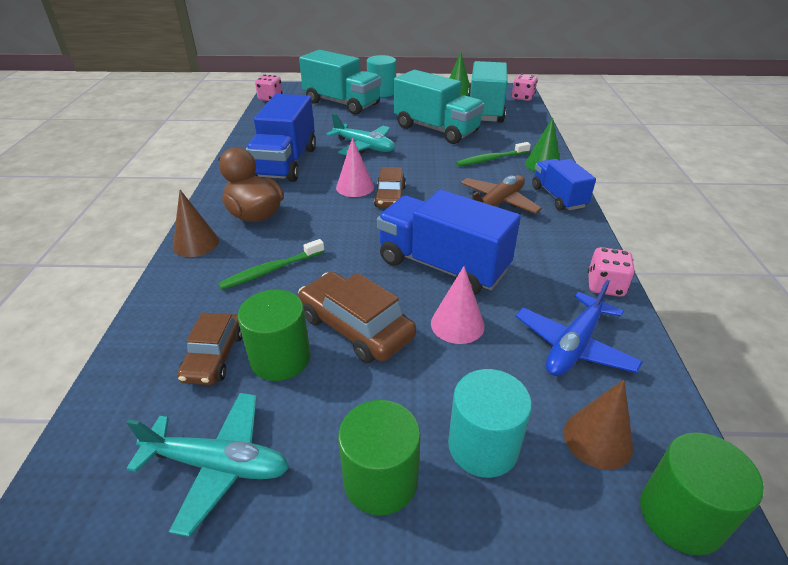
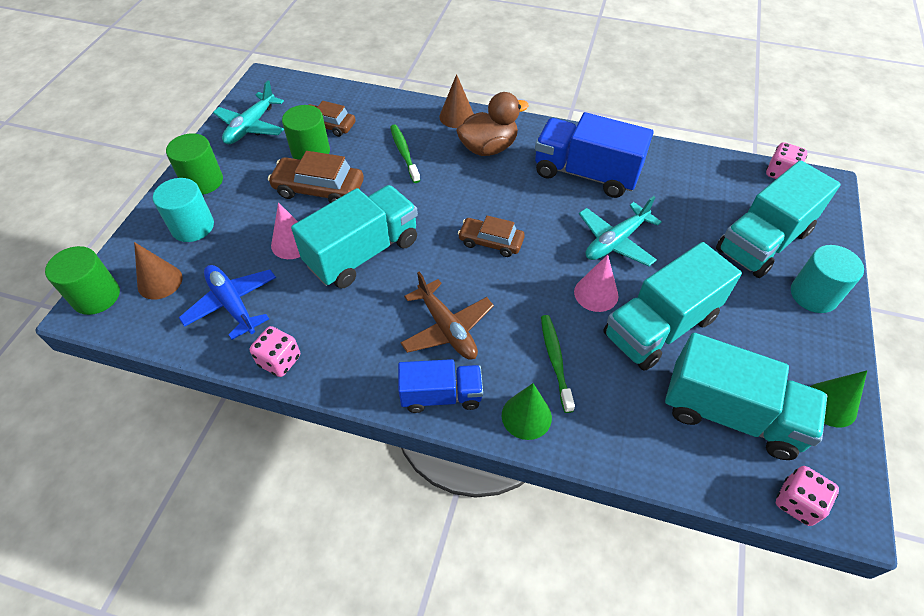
camera: 105 degrees right, 15 degrees up
(355, 187) = (519, 218): pink cone -> pink cone (596, 293)
(356, 327) = (319, 189): brown car -> brown car turned 135 degrees counterclockwise
(442, 266) = (363, 253): blue truck -> turquoise truck

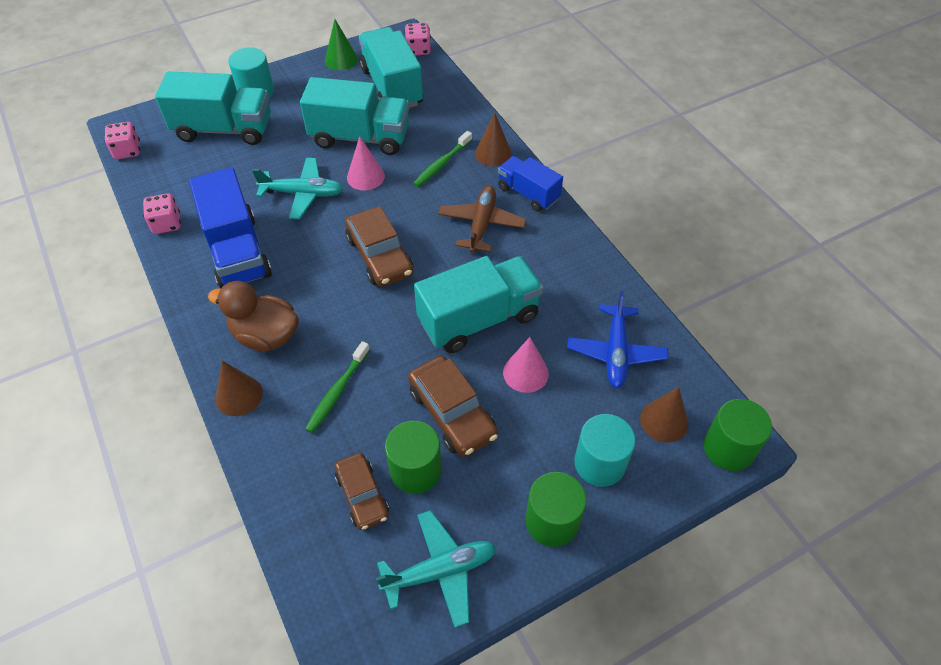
camera: 135 degrees left, 0 degrees up
(280, 361) = (611, 283): pink dice -> pink dice (166, 224)
(363, 253) = (479, 319): turquoise truck -> turquoise truck turned 150 degrees clockwise
(491, 242) = (379, 256): brown car -> brown car, size x1.50
(526, 416) = (493, 153): green cone -> brown cone

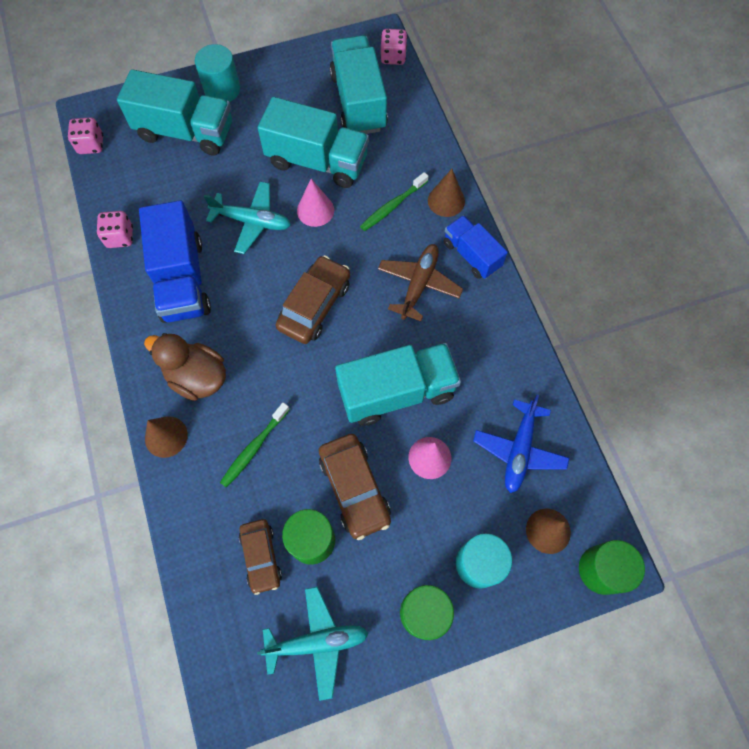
camera: 10 degrees right, 15 degrees up
(341, 60) = (312, 59): green cone -> none
(379, 256) = (315, 305): brown car -> brown car turned 135 degrees counterclockwise

